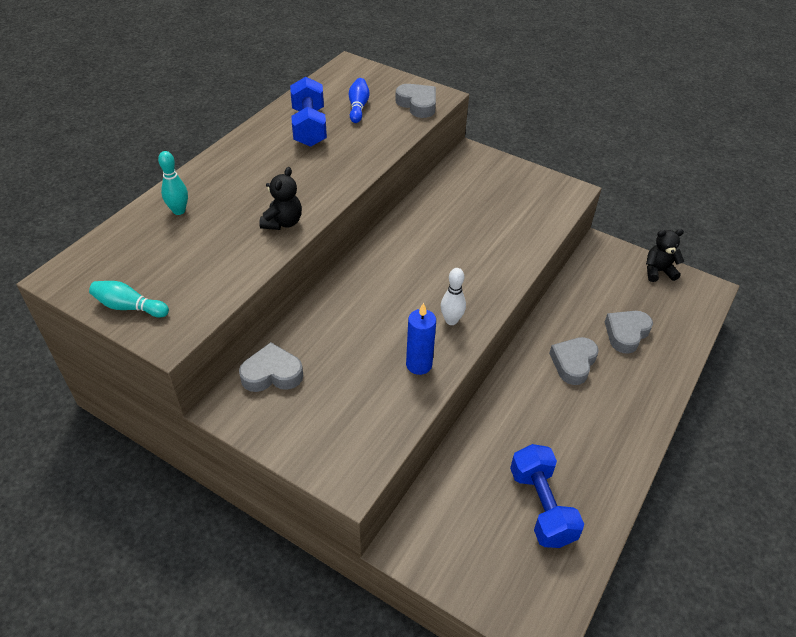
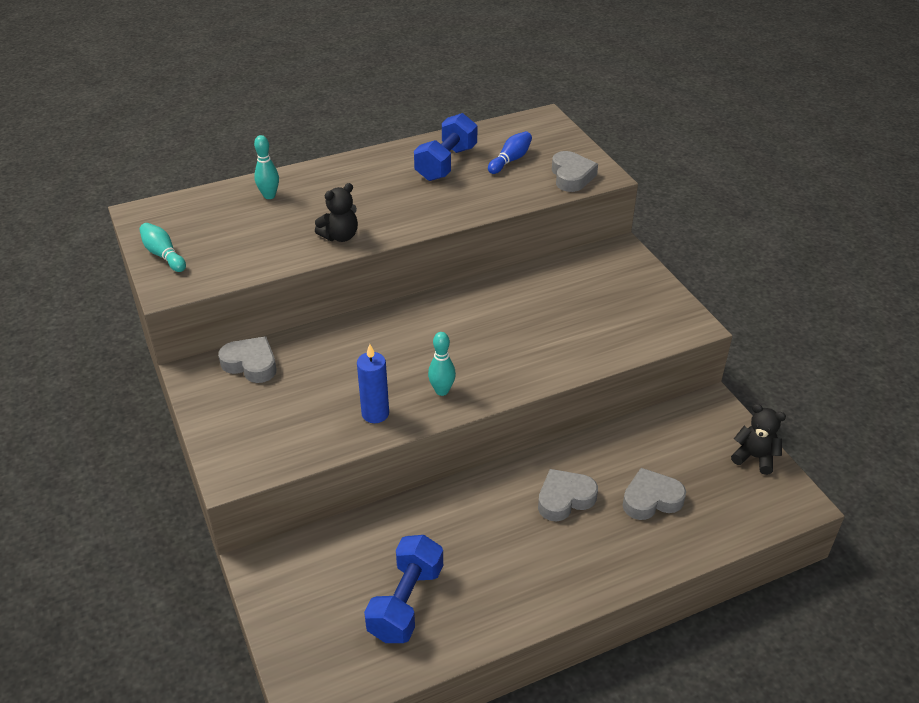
camera: 35 degrees right, 5 degrees down
(451, 320) = (442, 391): white bowling pin -> turquoise bowling pin

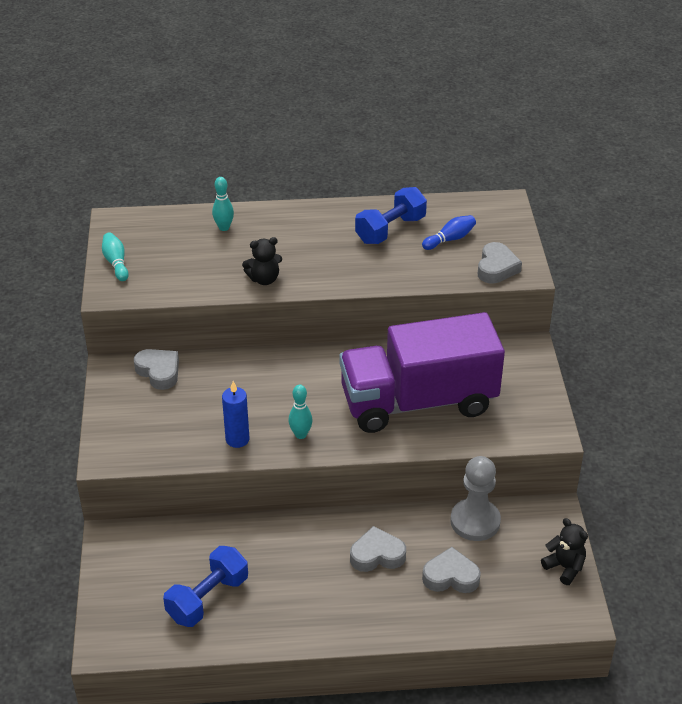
camera: 20 degrees right, 0 degrees up
(545, 327) = (418, 402): none -> purple truck
(643, 436) = (475, 521): none -> grey pawn

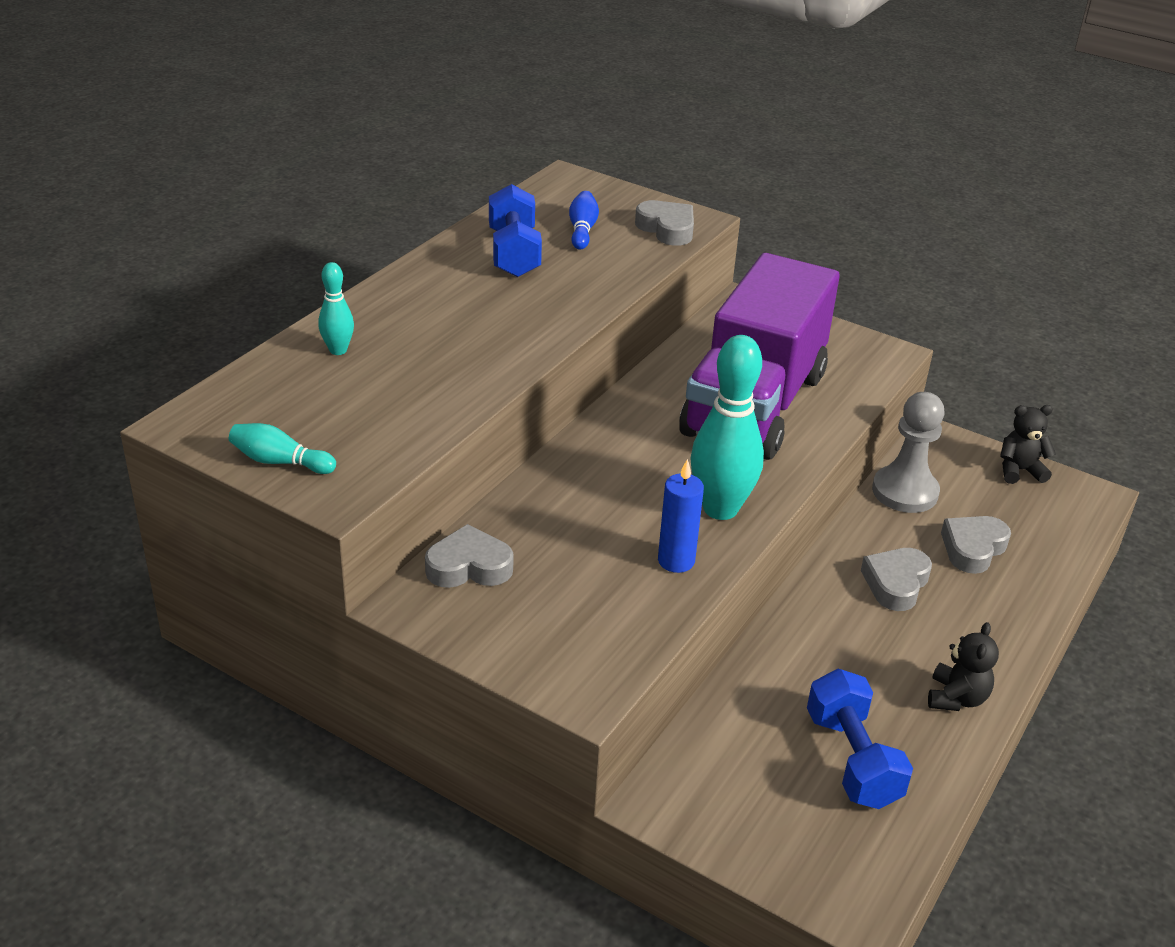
camera: 55 degrees left, 5 degrees down
(264, 279) = (484, 368): black teddy bear -> black teddy bear (956, 698)
(300, 434) = (720, 509): turquoise bowling pin -> turquoise bowling pin, size x1.99

